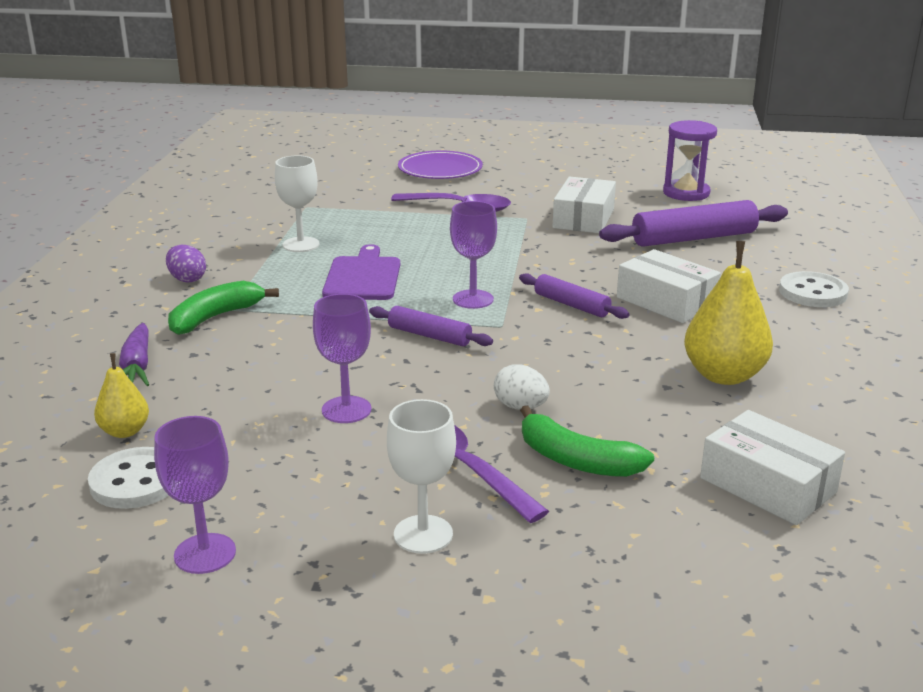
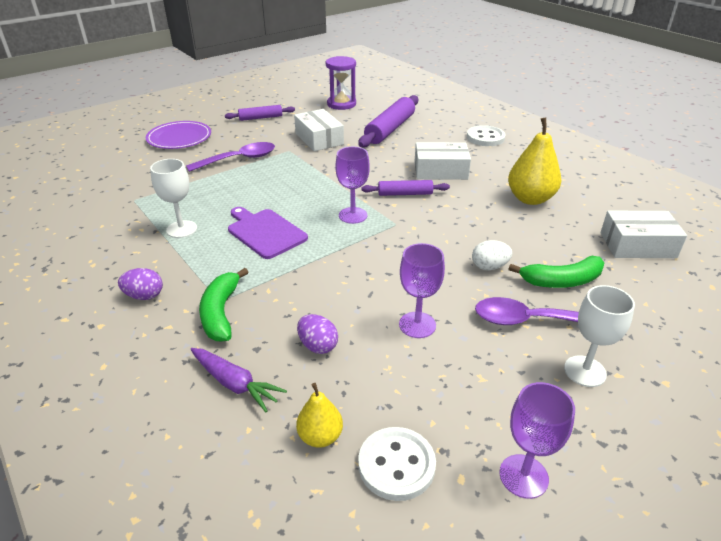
camera: 45 degrees left, 10 degrees up
(238, 377) = (318, 346): none -> purple egg
(429, 335) = (372, 250): purple rolling pin -> purple rolling pin (260, 118)

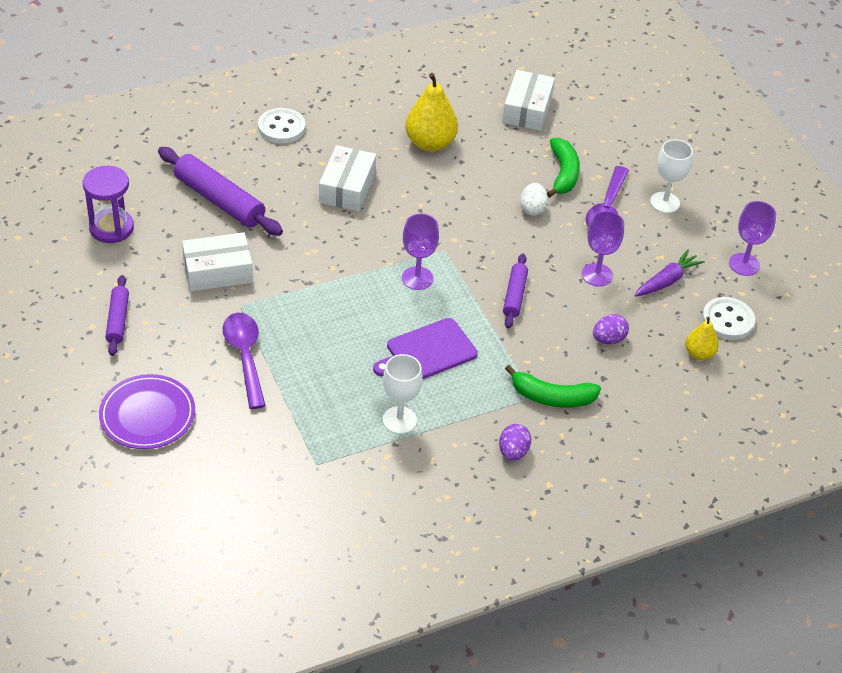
camera: 80 degrees left, 10 degrees up
(235, 384) = (640, 395): purple carrot -> purple carrot (667, 281)
(405, 194) = (387, 228): purple rolling pin -> purple rolling pin (515, 295)

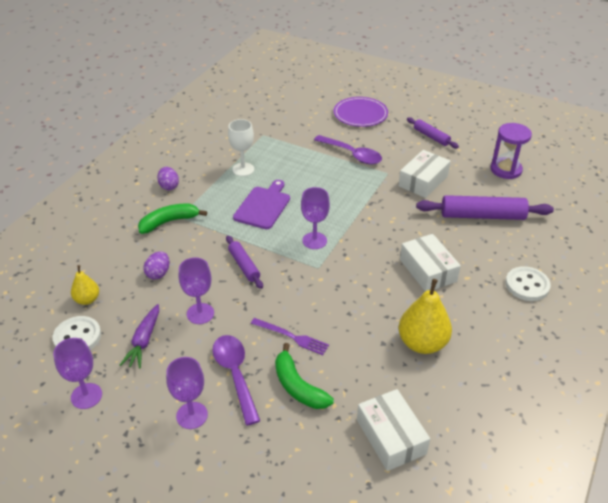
camera: 145 degrees right, 5 degrees down
(532, 209) = (291, 337): white egg -> purple fork
(664, 202) = (192, 415): white goblet -> purple goblet

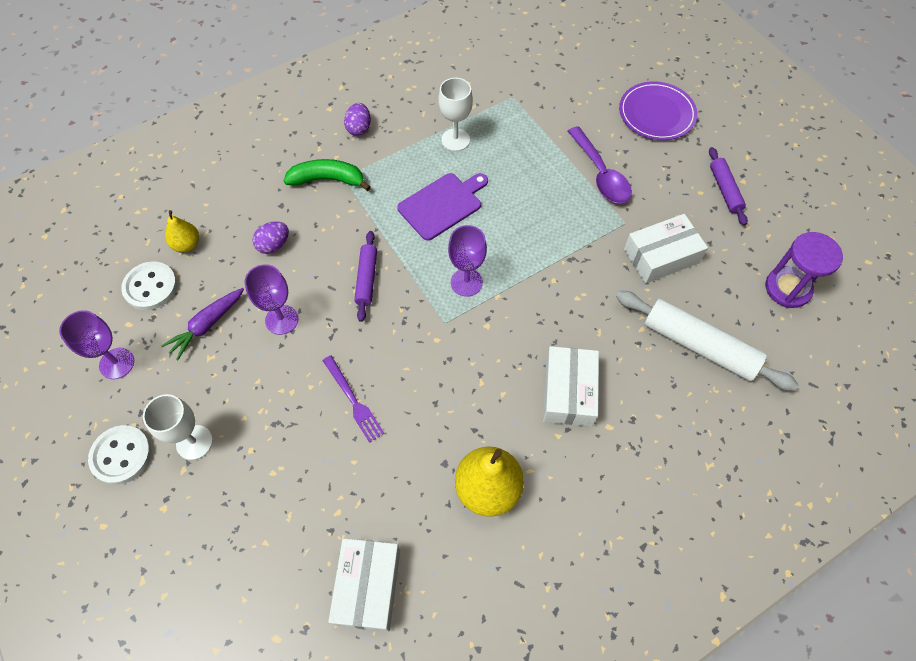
camera: 30 degrees right, 20 degrees up
(192, 415) = (194, 442): purple goblet -> white goblet
(235, 375) = (266, 417): purple spoon -> none
(298, 386) = (317, 467): green banana -> none
(482, 216) = (699, 346): purple rolling pin -> white rolling pin
(527, 285) = (676, 478): white button -> white button (121, 455)

